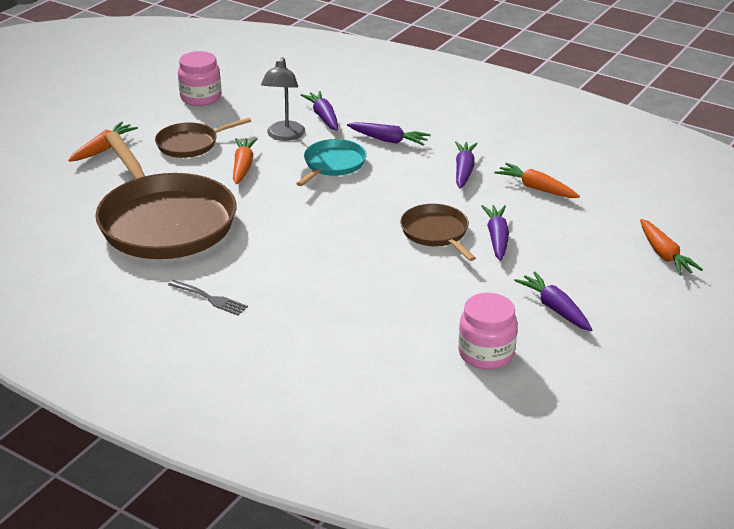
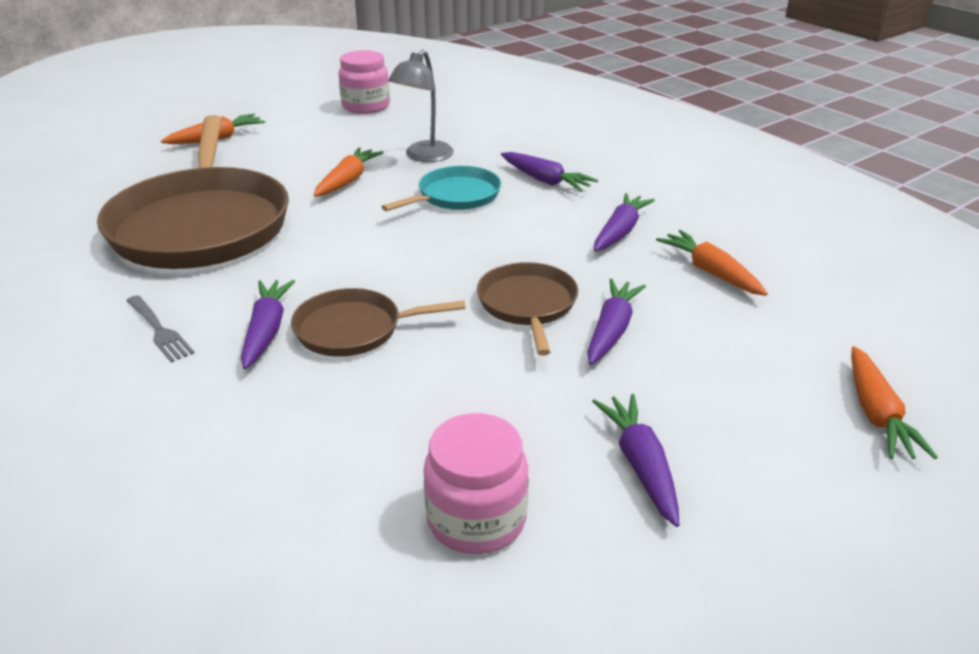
camera: 20 degrees right, 0 degrees up
(190, 144) = (311, 148): brown pan -> brown pan (354, 329)
(323, 117) = (485, 144): purple carrot -> purple carrot (266, 331)

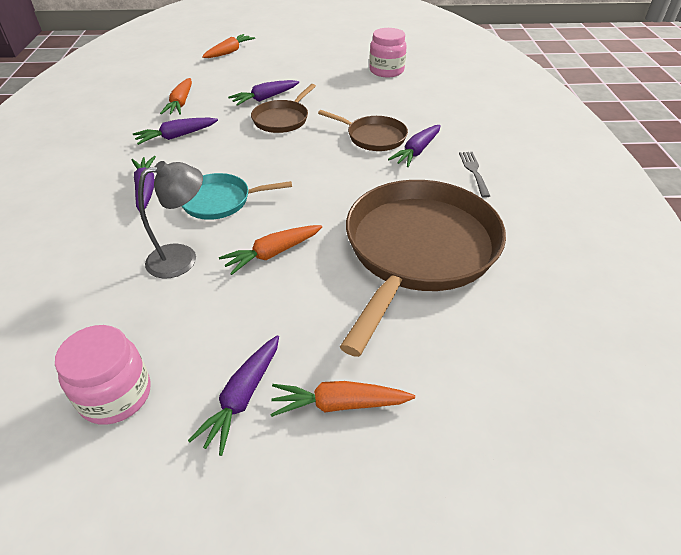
camera: 145 degrees left, 10 degrees up
(640, 465) = (321, 65): purple carrot -> purple carrot (242, 397)

